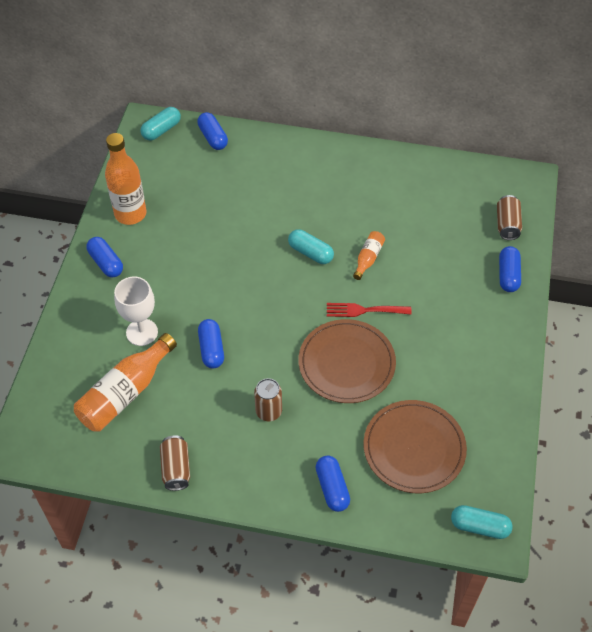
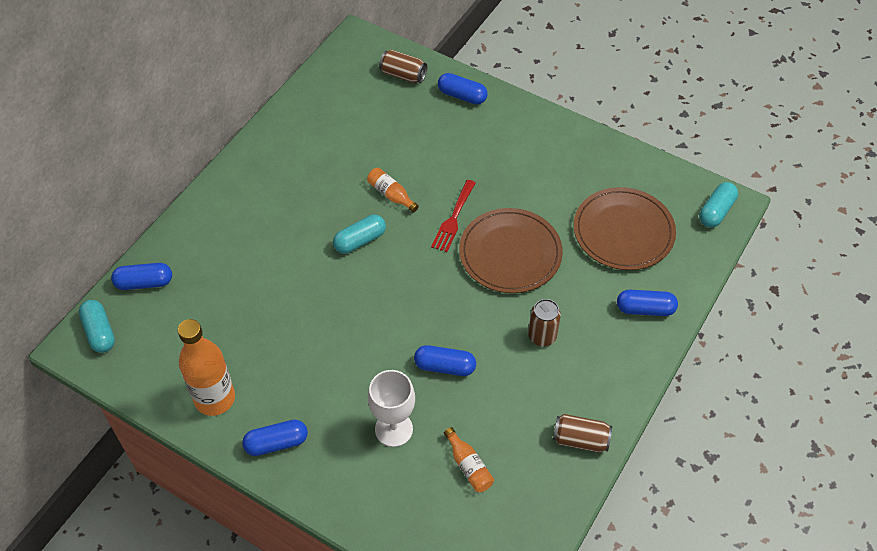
camera: 70 degrees left, 0 degrees up
(125, 393) = (468, 466): orange bottle -> orange bottle, size x0.50

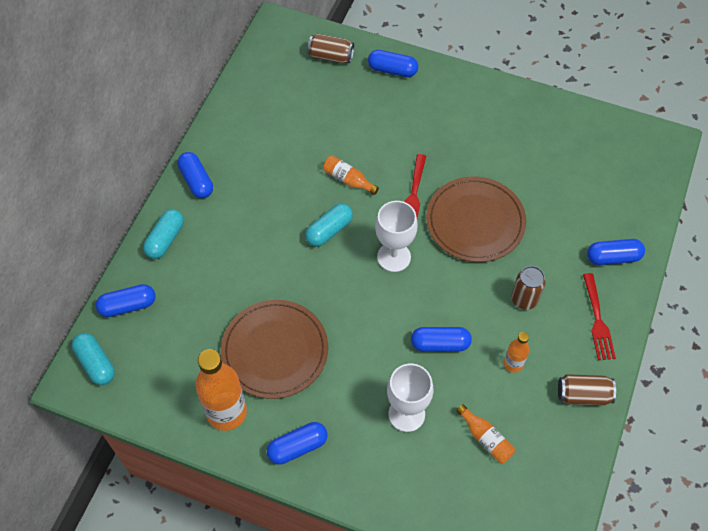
camera: 10 degrees left, 5 degrees up
(240, 175) = (196, 181): none -> blue capsule
(418, 275) = (394, 257): none -> white goblet
(515, 397) = (513, 364): none -> orange bottle
(614, 369) = (598, 320): none -> red fork
(623, 231) = (575, 184): brown plate -> brown plate (275, 350)
(716, 211) = (656, 151): turquoise capsule -> turquoise capsule (165, 239)

